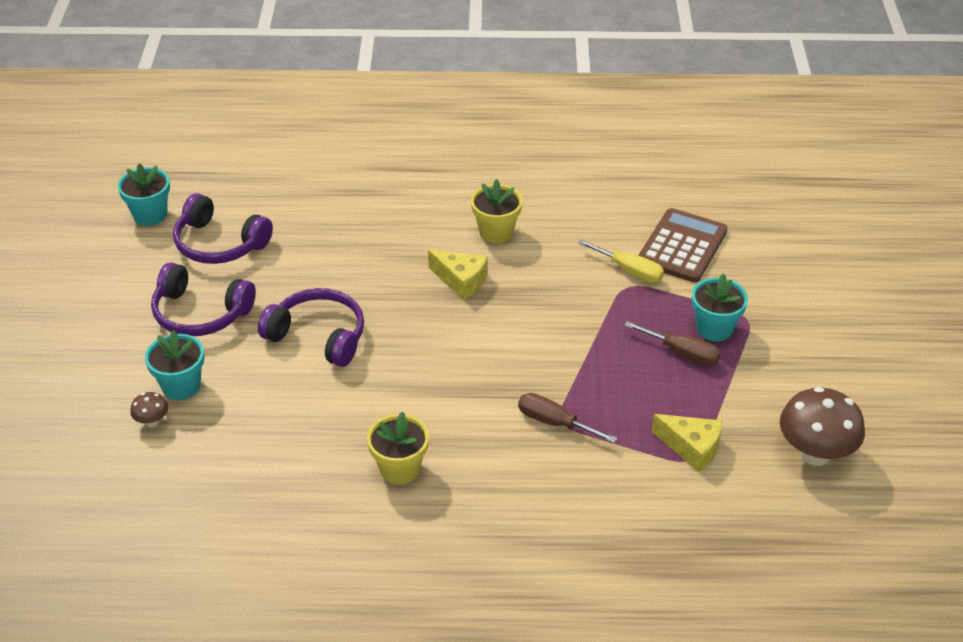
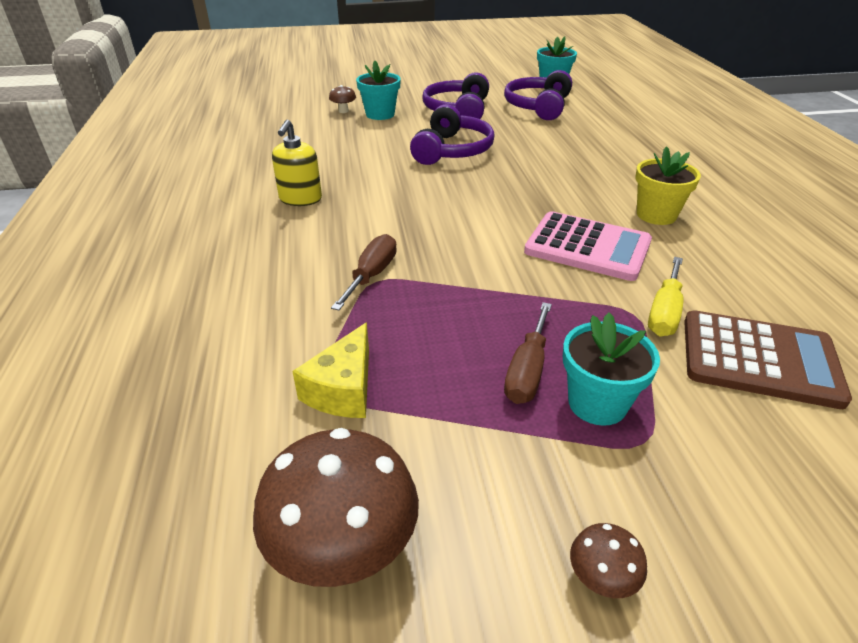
camera: 80 degrees right, 5 degrees down
(400, 469) = (300, 199): yellow flower pot -> yellow soap dispenser
(461, 281) = (564, 203): yellow cheese -> none
(538, 285) = (587, 247): none -> pink calculator
(831, 359) = (601, 579): none -> brown mushroom

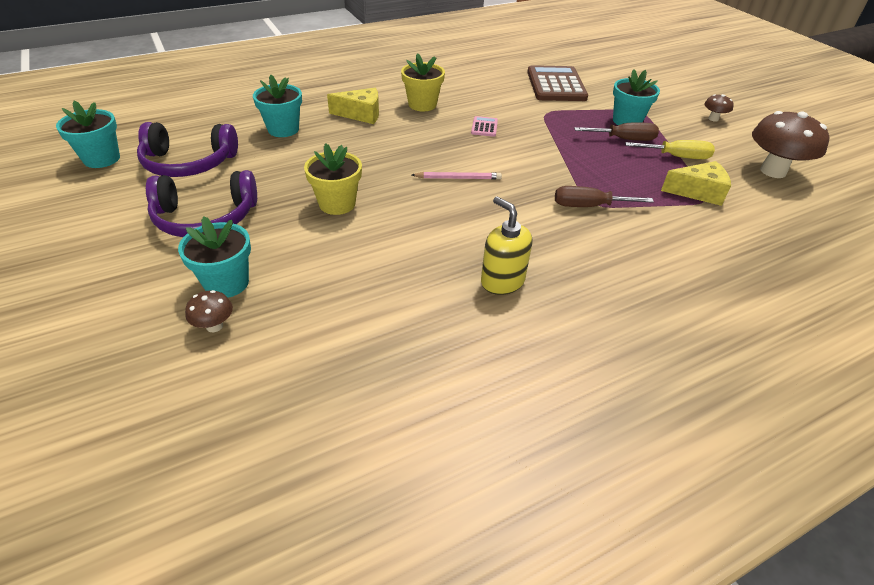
camera: 110 degrees left, 5 degrees up
(300, 199) = (502, 281): yellow soap dispenser -> yellow soap dispenser turned 120 degrees counterclockwise
(452, 150) = (337, 204): purple headphones -> yellow flower pot
(469, 208) = (458, 178): none -> pink pencil
(587, 247) = (484, 127): pink calculator -> pink calculator, size x0.43
(593, 139) = (283, 129): none -> turquoise flower pot
(627, 176) = (361, 114): none -> yellow cheese
(664, 312) = (538, 105): yellow screwdriver -> yellow screwdriver (677, 157)

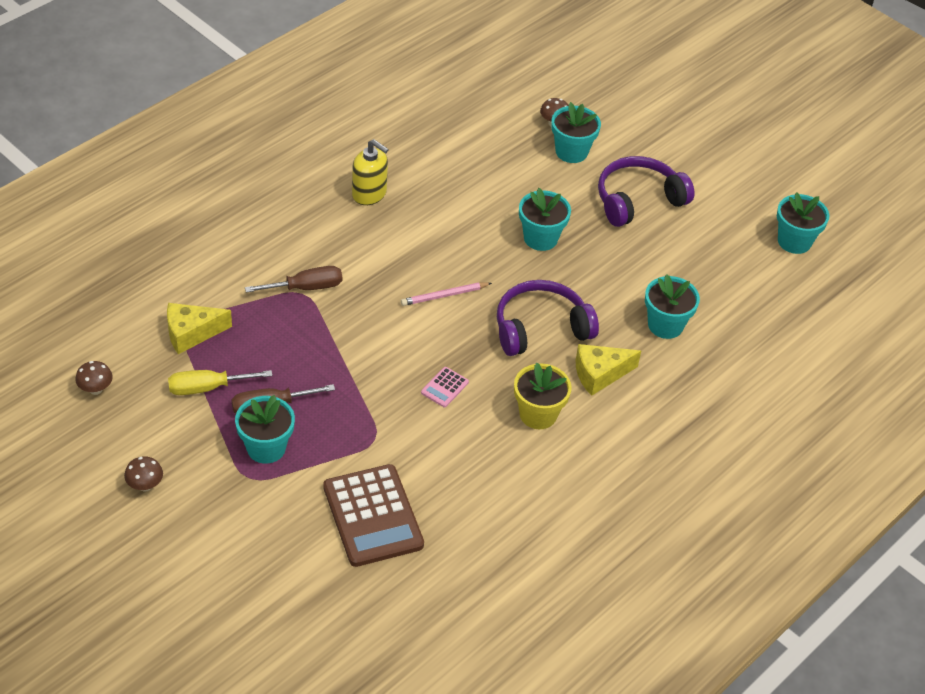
camera: 160 degrees right, 5 degrees up
(189, 163) = (712, 254): purple headphones -> purple headphones (540, 328)
(337, 204) = (540, 238): yellow flower pot -> turquoise flower pot
(484, 127) = (444, 387): pink calculator -> pink calculator turned 45 degrees clockwise
(773, 171) = (95, 389): brown mushroom -> brown mushroom, size x0.46

